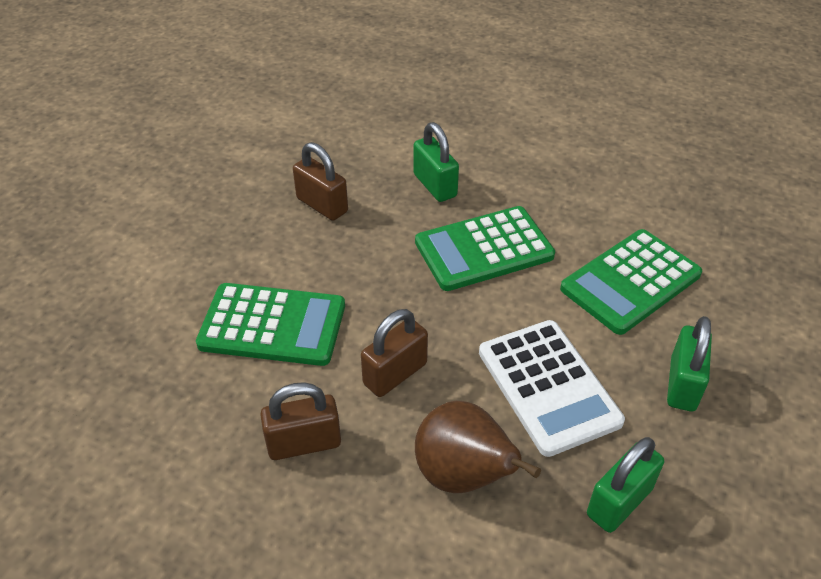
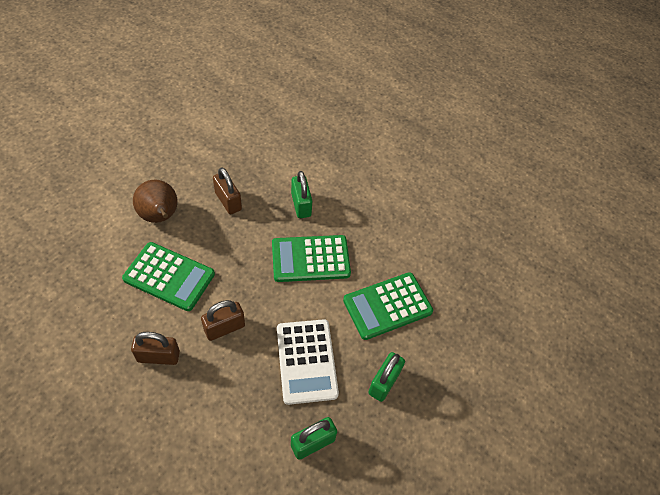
camera: 10 degrees right, 10 degrees up
(463, 476) = (235, 402): brown pear -> brown pear (160, 217)

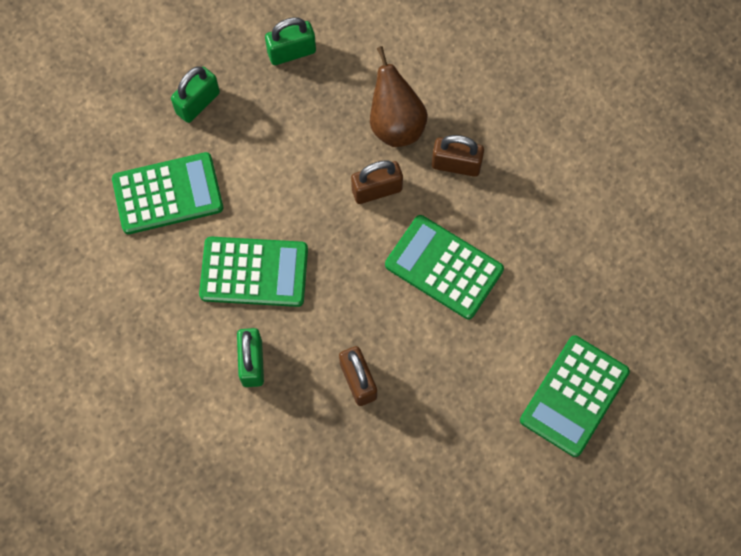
camera: 165 degrees left, 15 degrees up
(77, 206) = (574, 396): none -> green calculator
(160, 217) = (456, 364): brown pear -> brown pear (395, 124)
(306, 361) = (283, 138): white calculator -> none

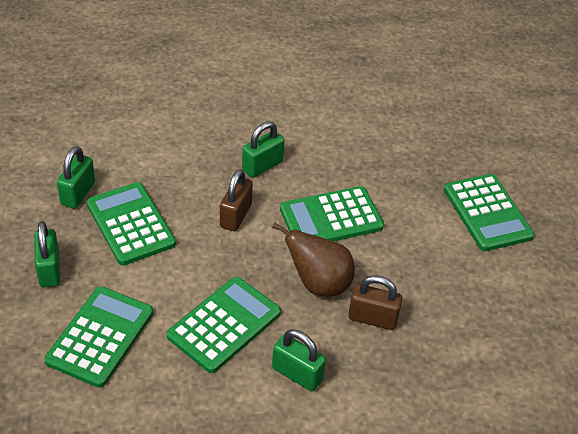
camera: 55 degrees left, 25 degrees down
(295, 119) = (130, 224): none -> green calculator
(395, 124) = (198, 176): brown pear -> brown pear (318, 284)
(456, 164) = (262, 166): brown padlock -> green padlock

